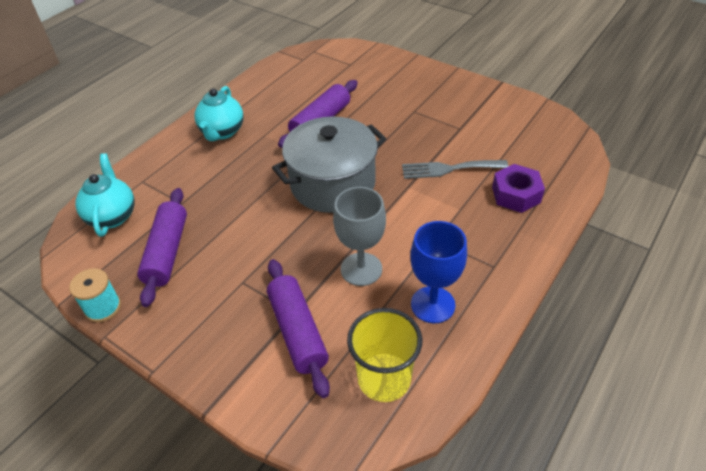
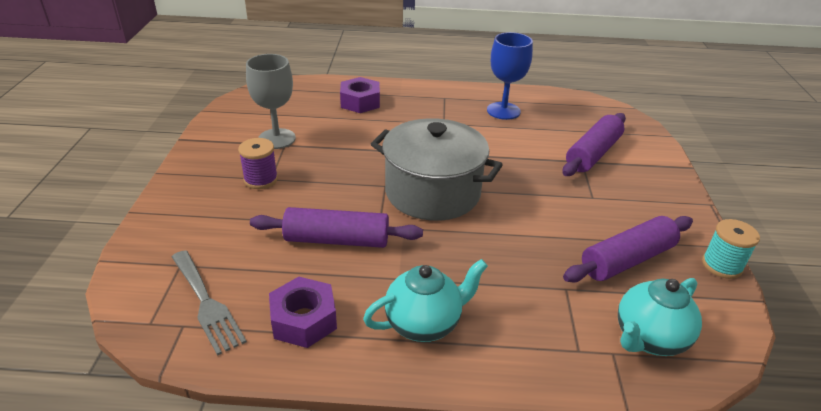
camera: 125 degrees left, 10 degrees down
(268, 94) = (304, 320): none -> purple nut
(361, 269) = (509, 146): grey goblet -> grey goblet (277, 139)
(384, 379) = (576, 113): yellow cup -> none
(416, 106) = (261, 179): none -> purple spool
(449, 169) = (353, 136): grey fork -> grey fork (206, 303)

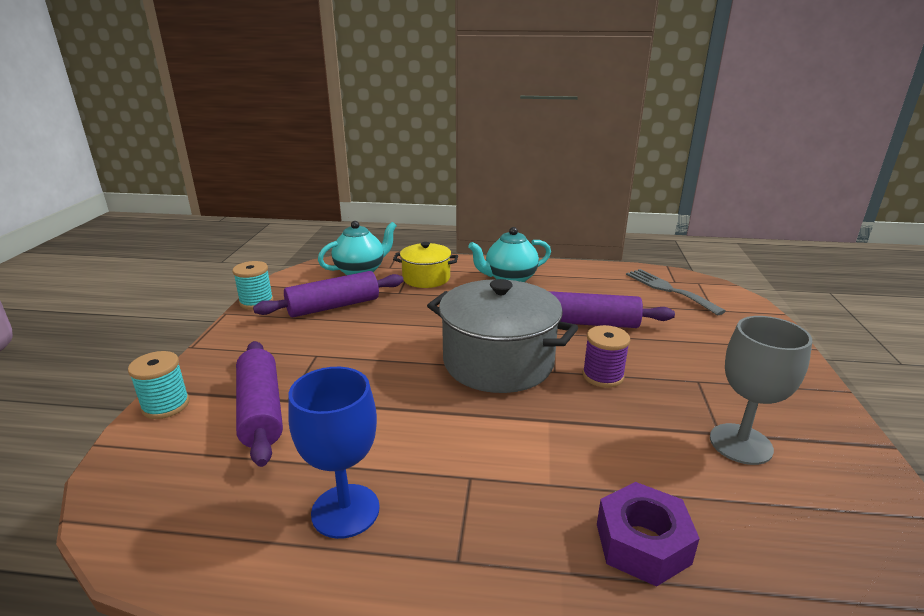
camera: 175 degrees left, 10 degrees down
(261, 179) = (709, 379): purple spool -> purple spool (602, 376)
(304, 320) = (593, 282): purple nut -> none
(544, 322) = (426, 278): none -> yellow pot
(593, 154) = (261, 410): purple rolling pin -> purple rolling pin turned 60 degrees counterclockwise
(661, 156) = (166, 405): none -> turquoise spool

